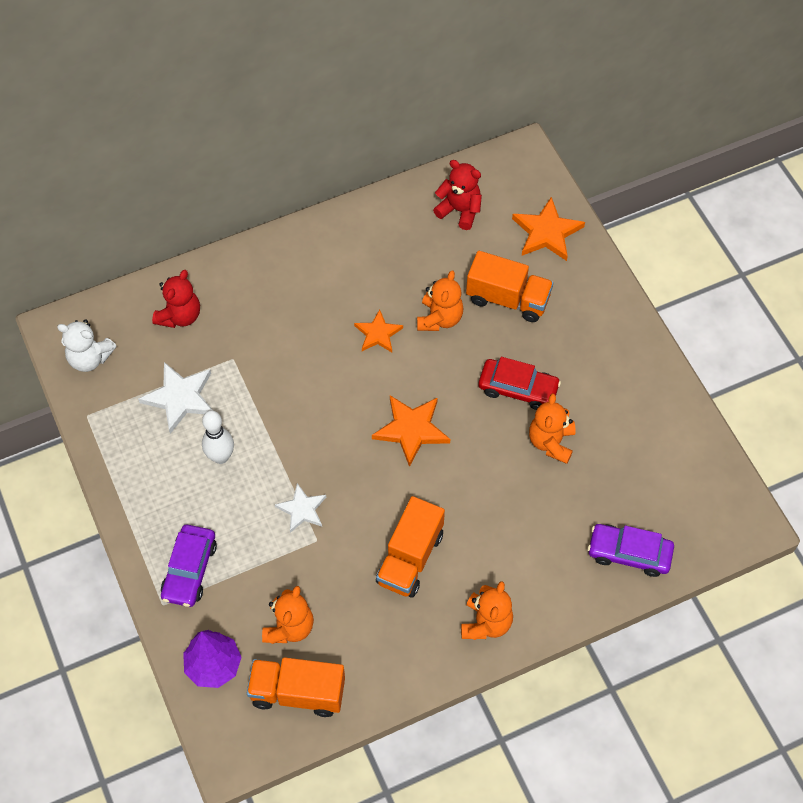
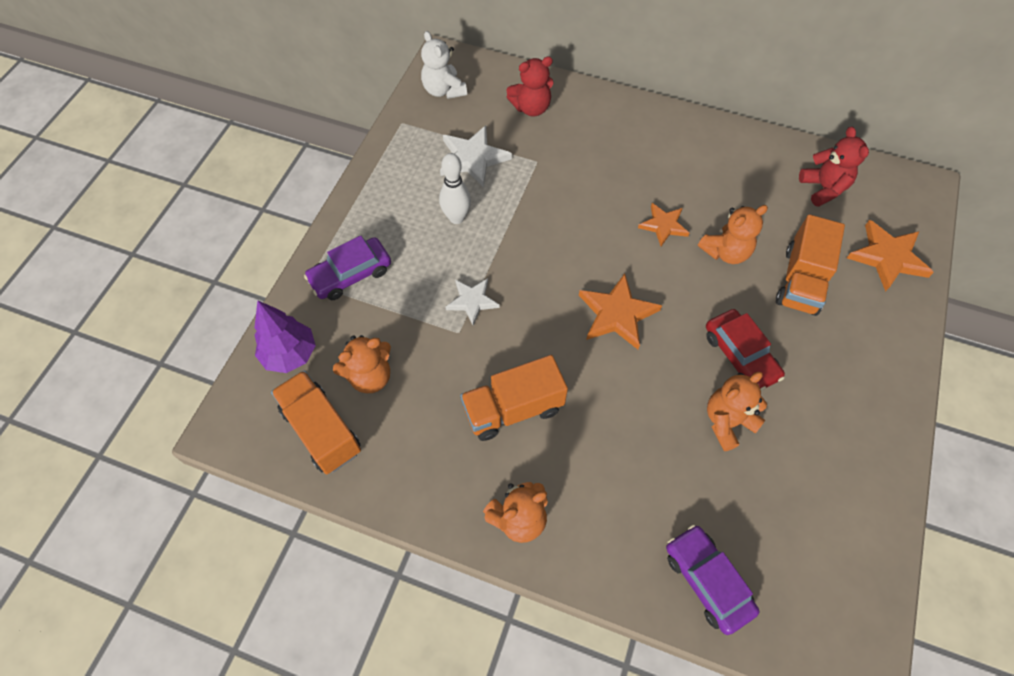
camera: 45 degrees right, 0 degrees up
(508, 298) = (801, 281): orange truck -> orange truck turned 45 degrees clockwise

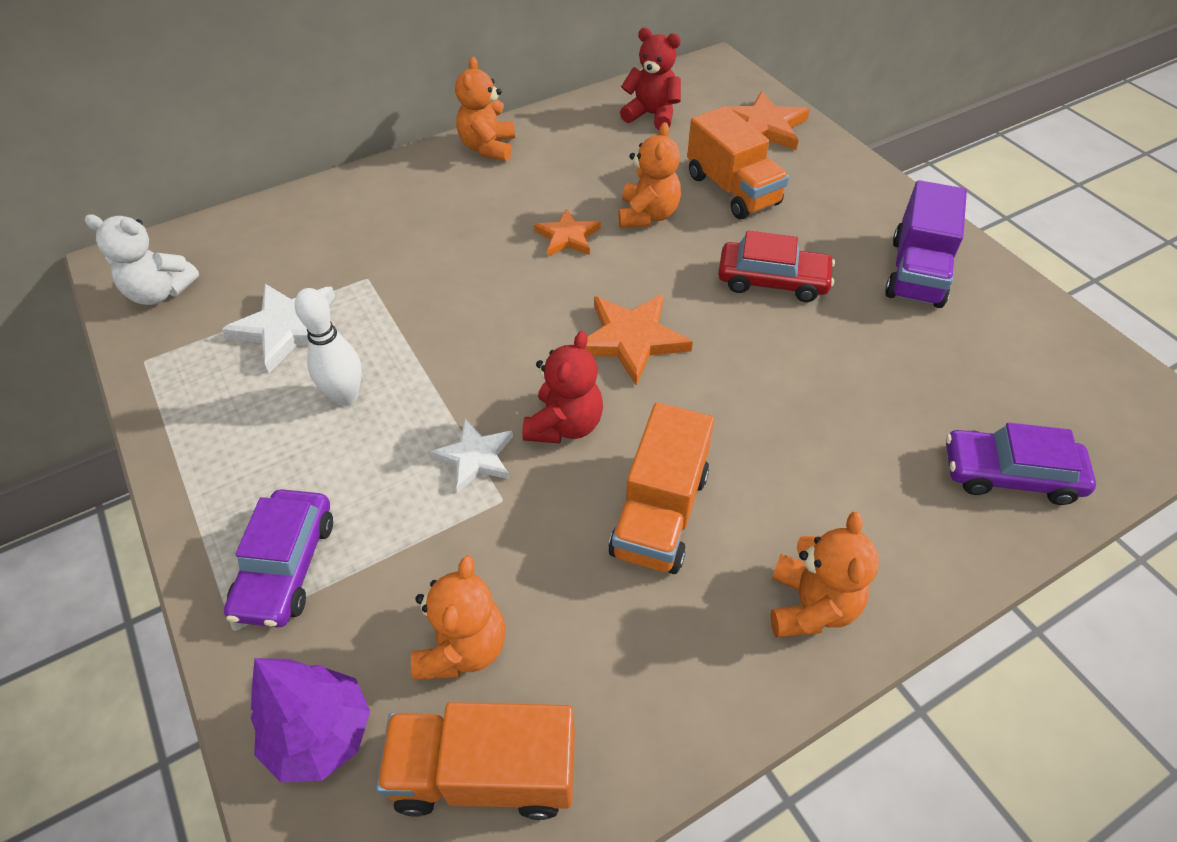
camera: 50 degrees left, 10 degrees down
(531, 108) = (294, 237): red teddy bear -> red teddy bear (564, 425)
(727, 422) = (838, 338): orange teddy bear -> orange teddy bear (488, 147)
(838, 435) = (916, 272): none -> purple truck

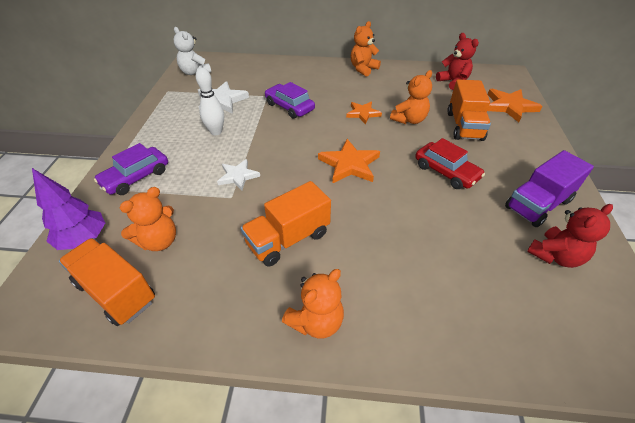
camera: 35 degrees right, 5 degrees down
(564, 425) = (285, 182): red teddy bear -> red teddy bear (555, 256)
(1009, 474) = (498, 331): purple car -> purple car (289, 107)

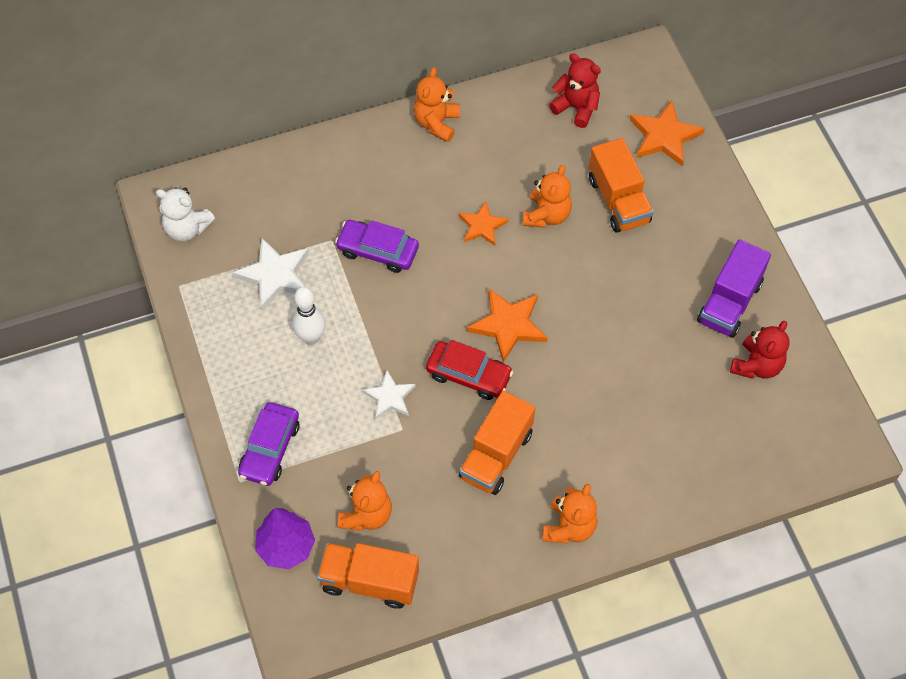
camera: 25 degrees left, 15 degrees up
(446, 172) = (621, 292): red car -> red car (469, 375)

